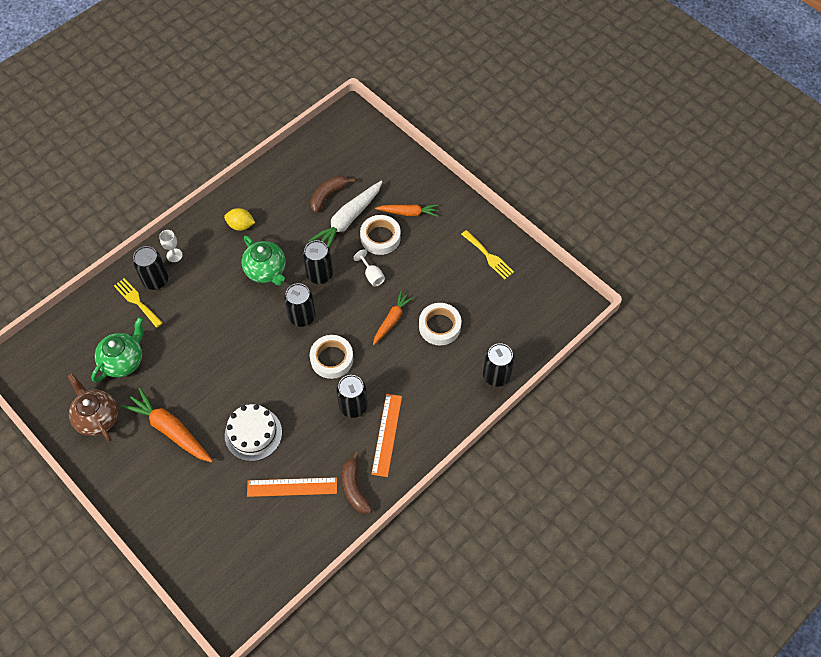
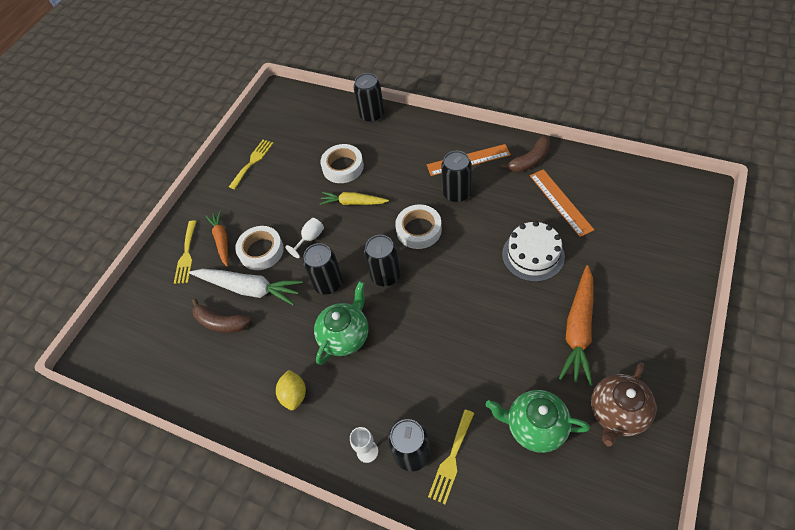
camera: 105 degrees left, 5 degrees down
(392, 320) = (353, 202): orange carrot -> yellow carrot
(408, 185) = (186, 255): none -> yellow fork

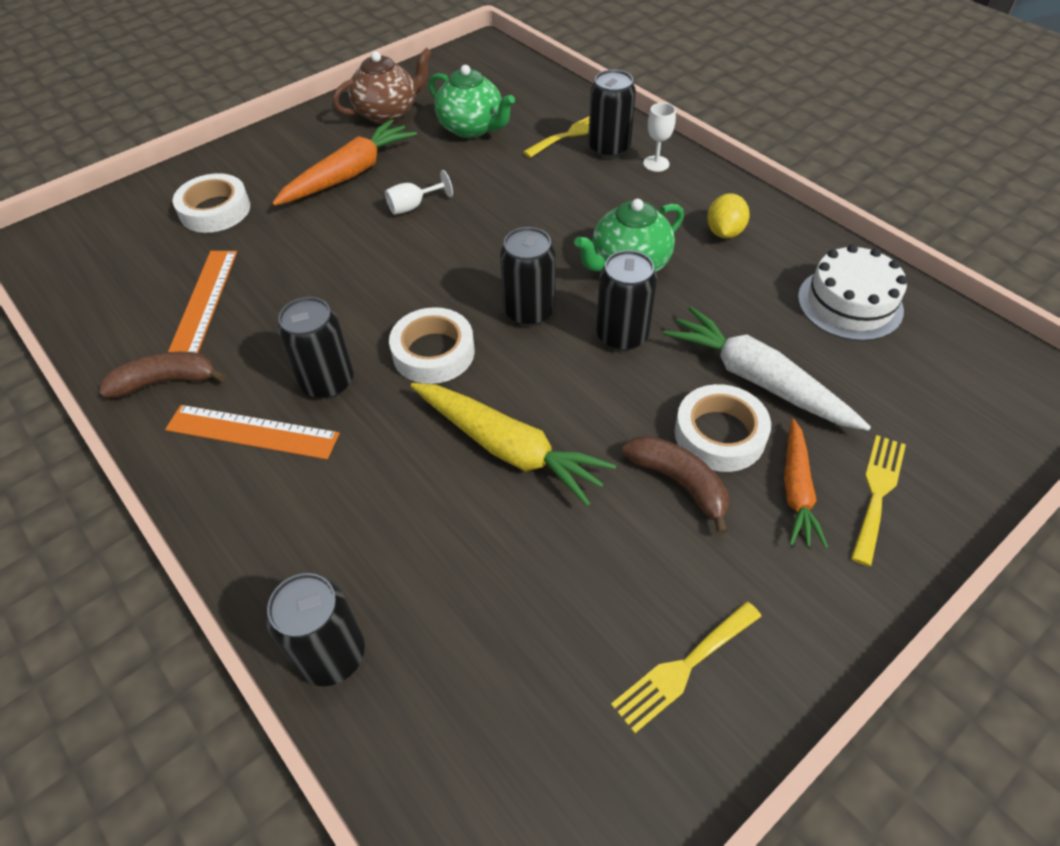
camera: 160 degrees left, 5 degrees down
(221, 322) = (817, 349): brown banana -> brown banana (679, 483)
(310, 238) = (620, 417): white goblet -> white goblet (413, 206)
(343, 167) = (483, 538): white tape -> white tape (215, 210)
(353, 202) = (508, 448): yellow carrot -> yellow carrot, size x1.59
(533, 255) = (315, 256): white cake -> white cake (850, 303)

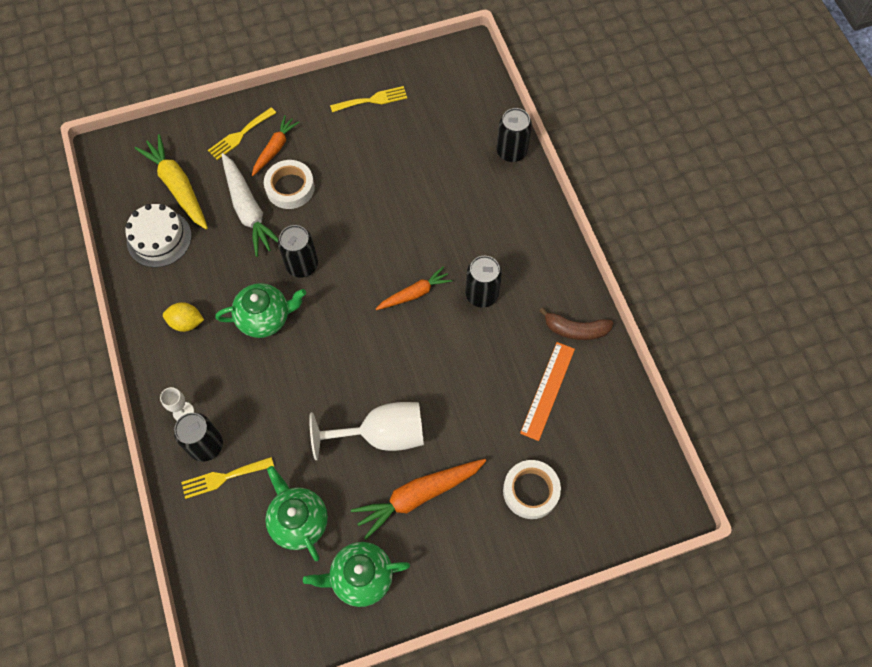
camera: 160 degrees left, 15 degrees up
(252, 432) = (529, 276): orange ruler -> none
(388, 113) = (360, 577): brown teapot -> green teapot
(413, 206) = (382, 435): white goblet -> white goblet, size x2.18
(433, 352) = (414, 293): white tape -> orange carrot
(508, 448) = (398, 217): yellow carrot -> yellow carrot (178, 186)
(529, 311) = (346, 303): black can -> none
(679, 483) = (326, 171): brown banana -> none
(724, 232) = (186, 322): yellow lemon -> yellow lemon turned 60 degrees clockwise

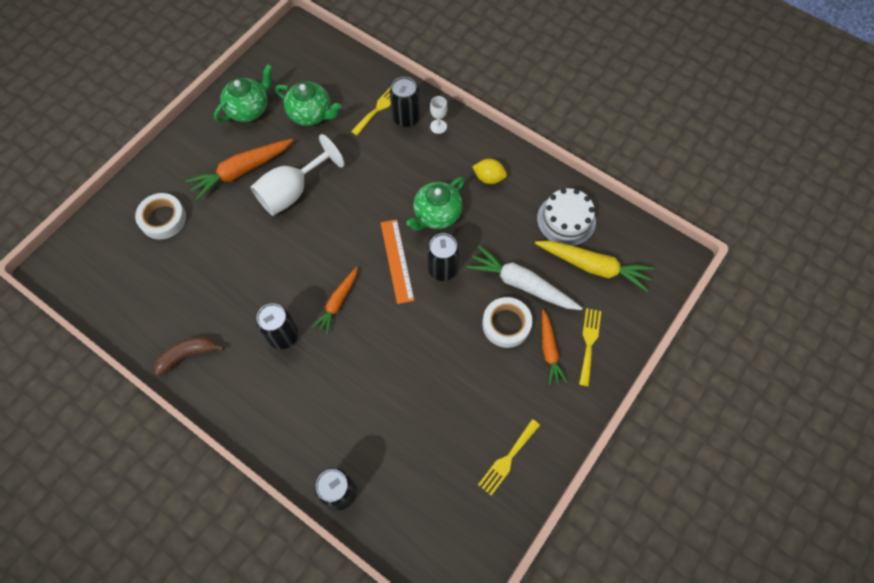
camera: 145 degrees right, 0 degrees up
(186, 322) = (489, 178): yellow lemon -> yellow lemon turned 45 degrees clockwise
(418, 496) = (241, 171): orange carrot -> orange carrot turned 150 degrees counterclockwise
(547, 390) = (186, 293): orange ruler -> orange ruler (397, 260)

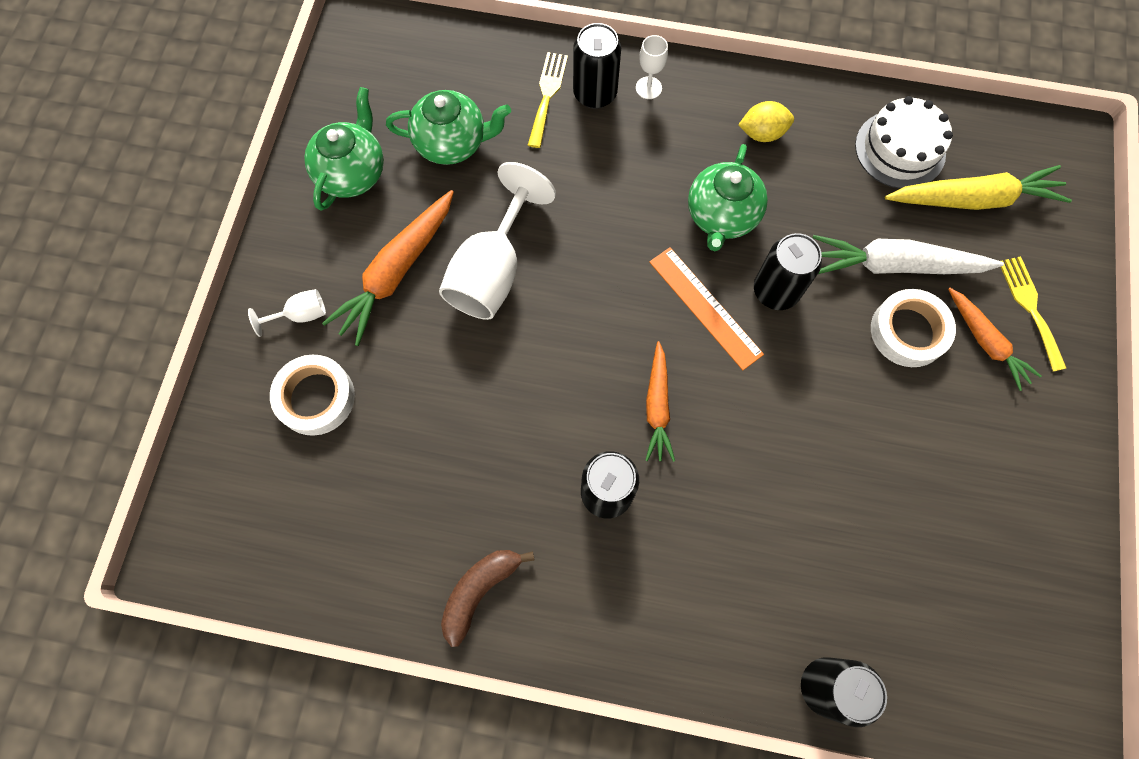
camera: 25 degrees left, 5 degrees up
(180, 173) = (300, 315): none -> white goblet
(507, 459) = (1022, 521): yellow fork -> none

